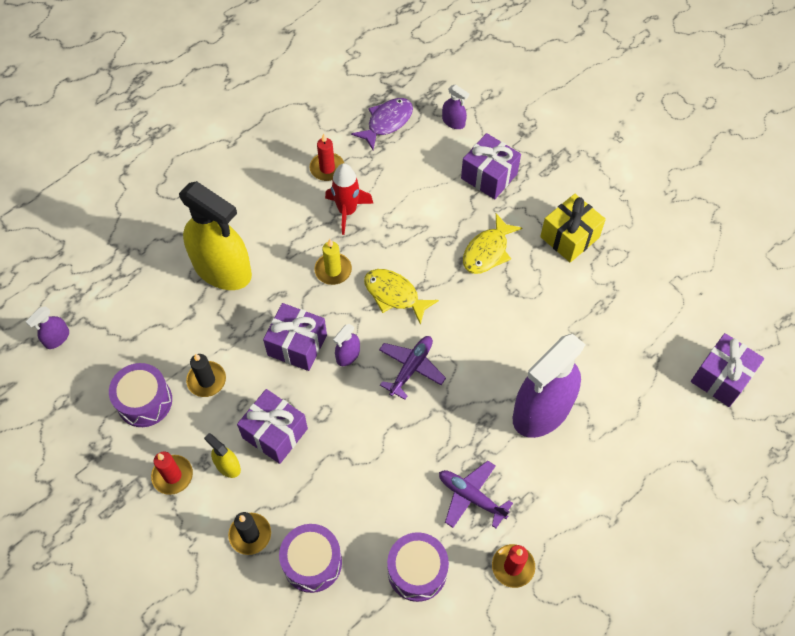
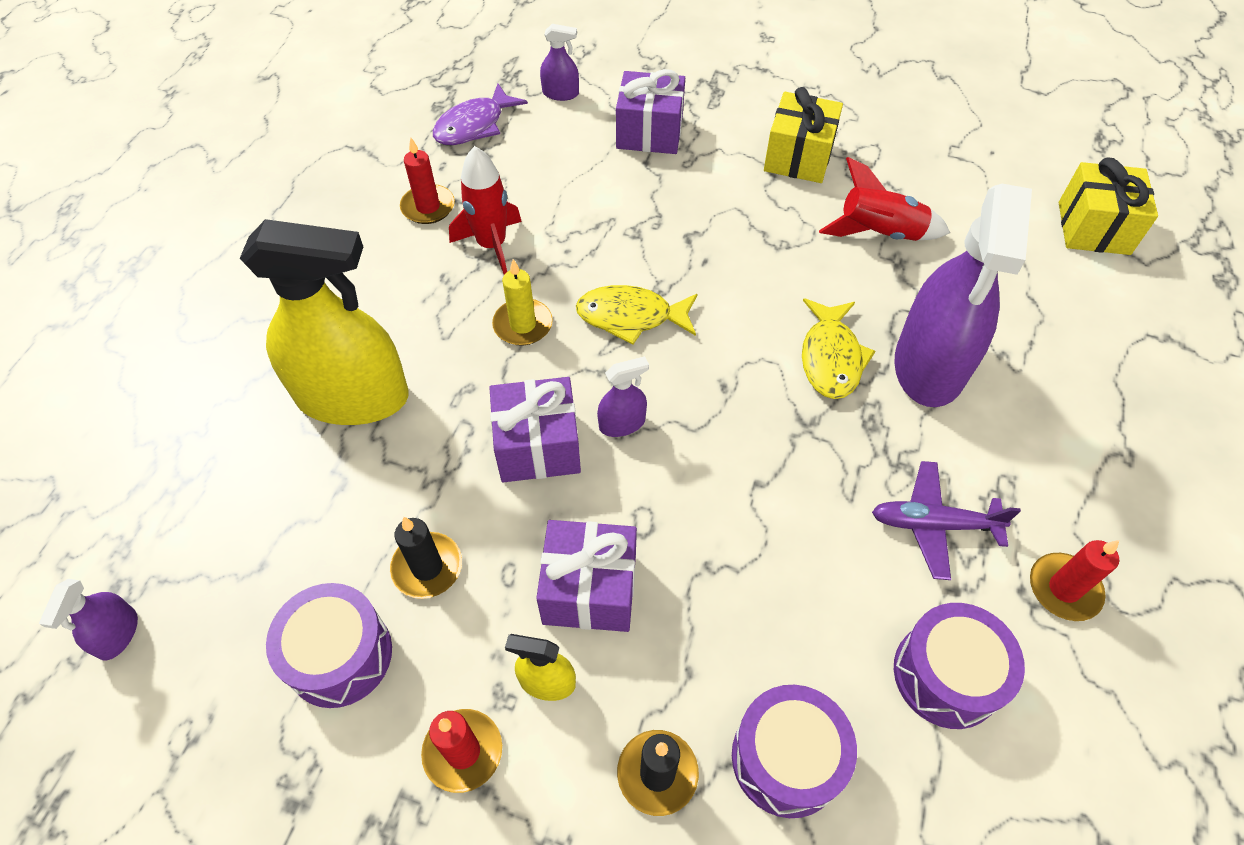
camera: 30 degrees left, 5 degrees down
(348, 355) = (622, 423): purple spray bottle -> purple spray bottle turned 120 degrees counterclockwise
(387, 122) = (474, 125): purple fish -> purple fish turned 150 degrees counterclockwise
(411, 368) = (722, 397): purple plane -> none
(487, 251) = (712, 213): yellow fish -> yellow fish (831, 358)
(579, 314) = (879, 233): none -> red rocket
(721, 378) = (1093, 228): purple gift -> yellow gift

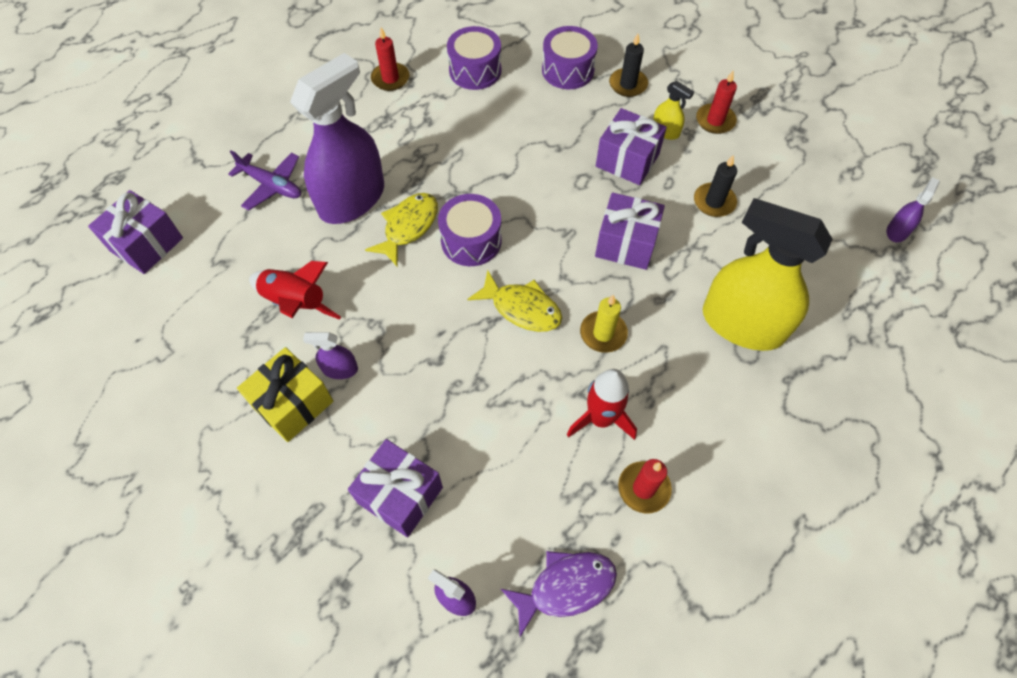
camera: 155 degrees left, 5 degrees up
(340, 655) = (770, 178): purple drum -> purple drum (471, 241)
(622, 423) = (566, 237): purple spray bottle -> purple spray bottle (340, 369)
(933, 524) = (427, 124): purple plane -> purple plane (271, 185)
(1093, 228) = (146, 244): yellow gift -> purple gift

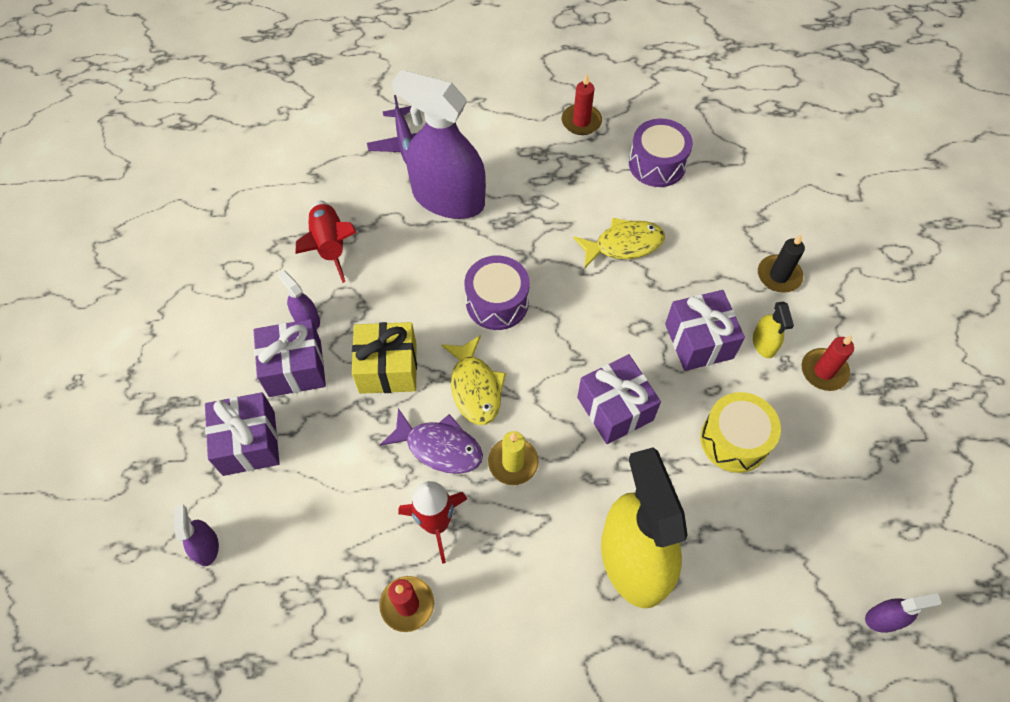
camera: 45 degrees right, 0 degrees up
(146, 244) = (285, 124): purple gift -> purple gift (295, 368)
(293, 404) = (254, 316): yellow gift -> yellow gift (388, 368)
(352, 199) = (448, 198): purple spray bottle -> purple spray bottle turned 150 degrees counterclockwise
(408, 227) = (464, 253): yellow fish -> yellow fish (623, 245)
(565, 587) = (277, 614): purple fish -> purple fish (439, 447)
(568, 70) = (738, 222): purple drum -> none
(714, 202) = (734, 440): black candle -> yellow drum

